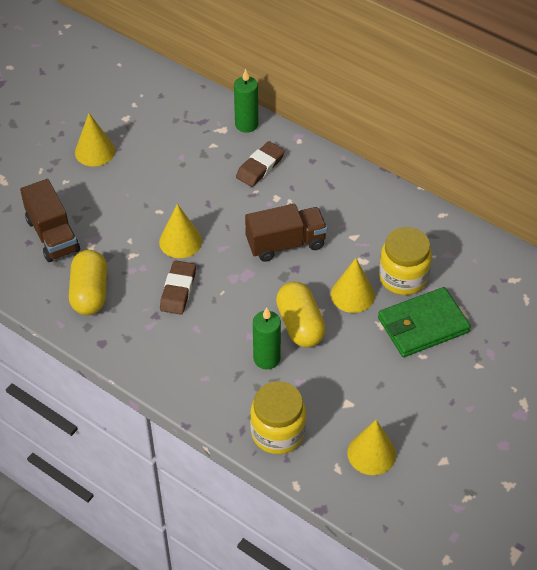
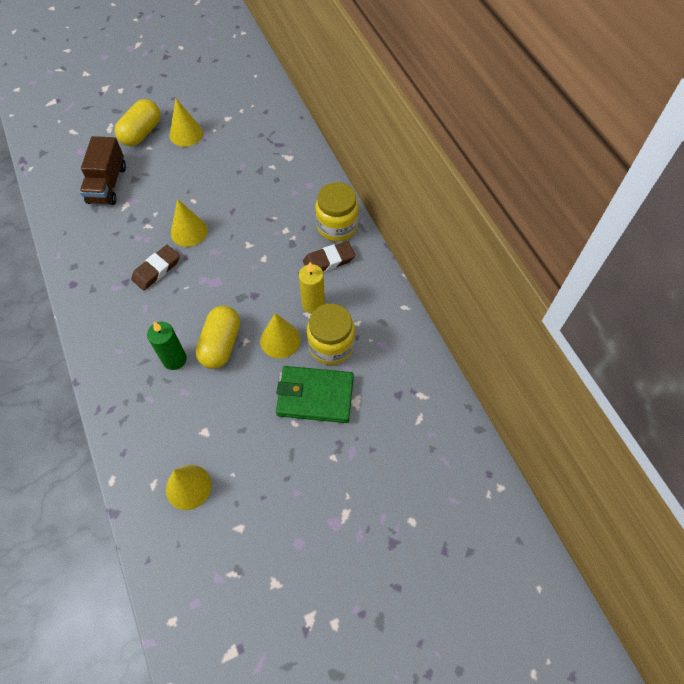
camera: 30 degrees right, 10 degrees up
(90, 293) = (96, 241): yellow capsule -> yellow capsule (141, 133)
(246, 124) = (309, 161): green candle -> none
(260, 167) = (292, 200): brown eraser -> brown eraser (329, 260)
(278, 432) = (133, 427): yellow jar -> yellow jar (337, 226)
(285, 244) = (263, 271): brown truck -> none
(358, 250) = (313, 304): none -> yellow candle

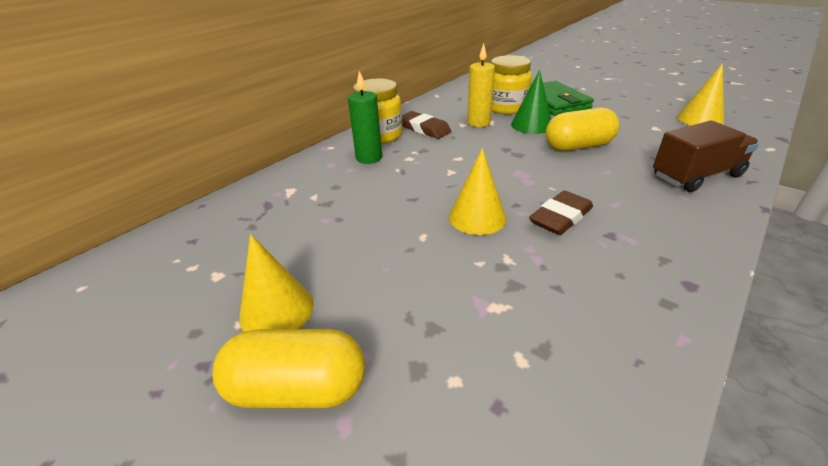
camera: 115 degrees left, 25 degrees down
(107, 184) = (477, 363): brown truck -> brown truck (696, 176)
(156, 270) = (560, 217): brown eraser -> brown eraser turned 60 degrees counterclockwise
(174, 359) = (631, 162): green candle -> green candle (369, 158)
(280, 340) = (531, 125): yellow cone -> green cone

